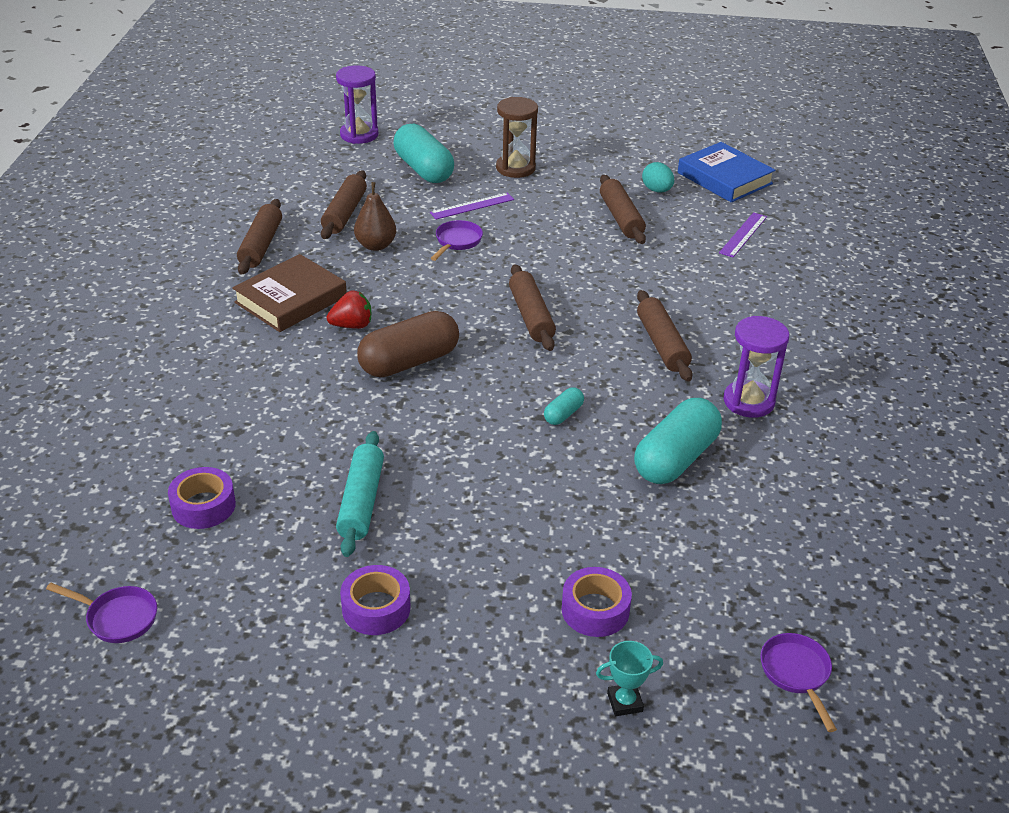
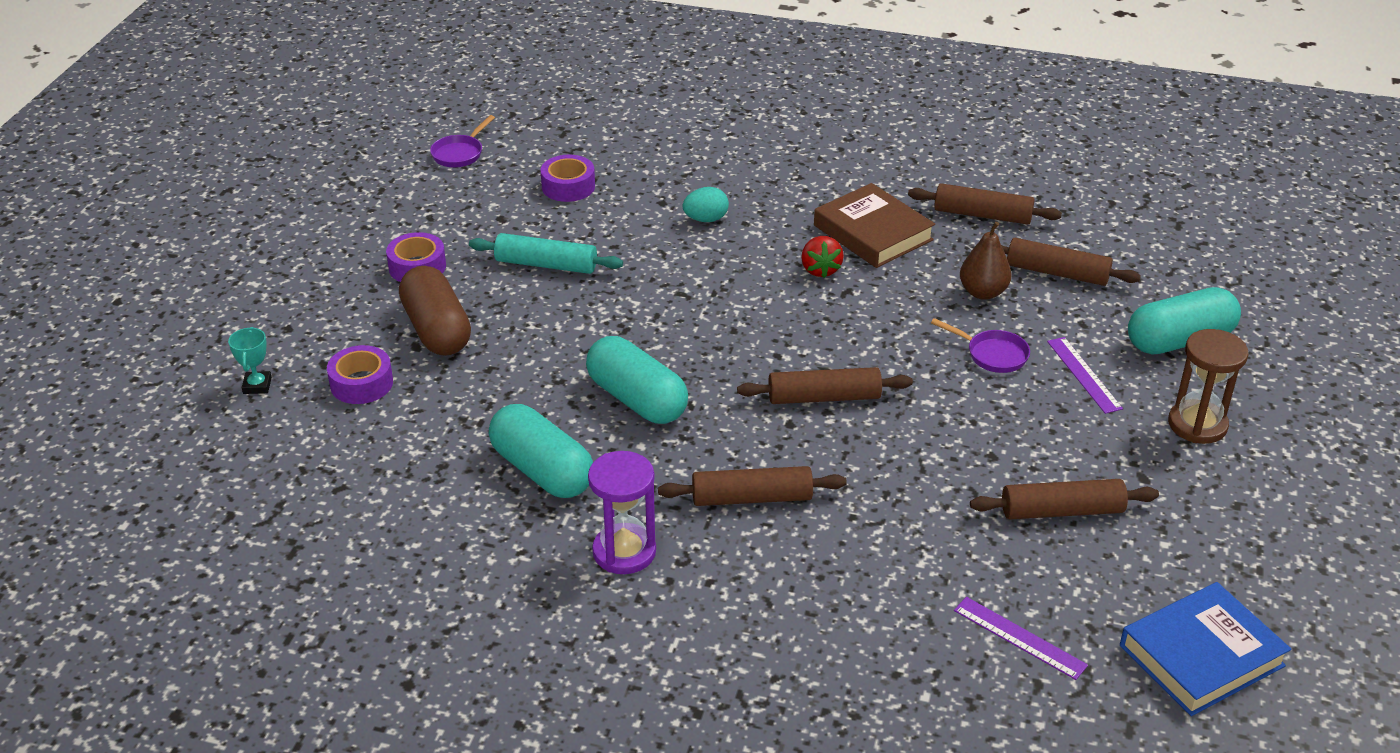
camera: 100 degrees right, 0 degrees up
(359, 135) = (1270, 292): purple hourglass -> none
(409, 362) = (748, 303): brown capsule -> brown capsule (436, 330)
(563, 414) = (637, 399): turquoise capsule -> turquoise capsule, size x2.16
(657, 190) = (1149, 564): turquoise egg -> turquoise egg (706, 219)
(796, 674) = (231, 494): purple pan -> none

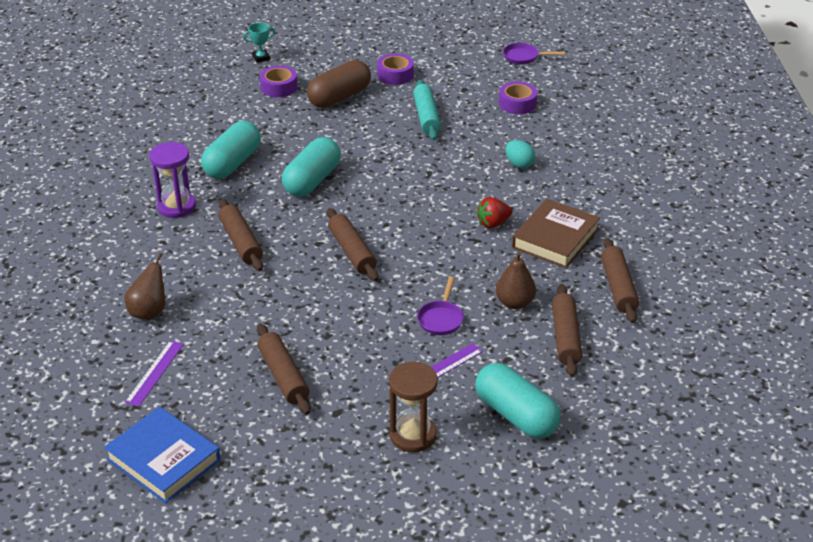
camera: 70 degrees right, 0 degrees up
(878, 623) = (149, 312): none -> brown pear

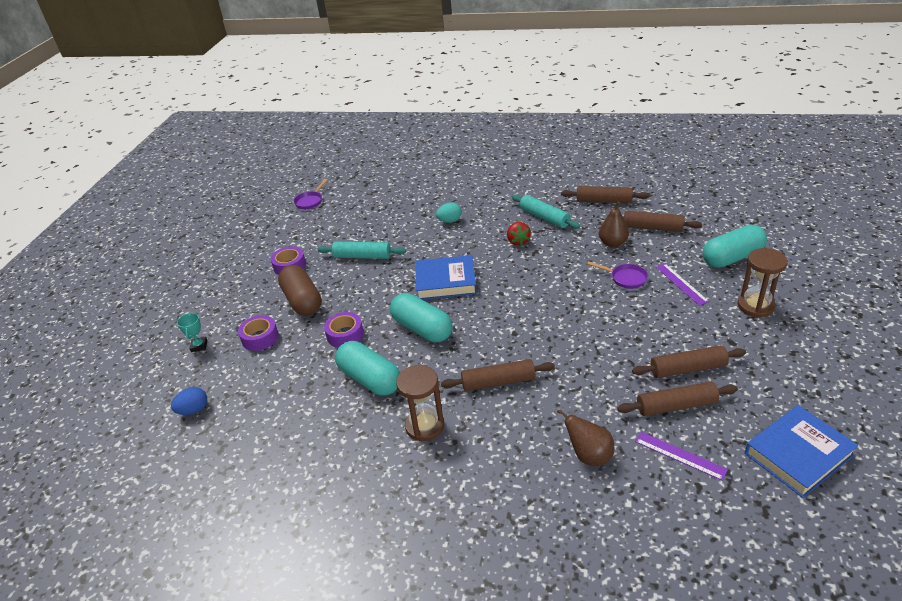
camera: 70 degrees left, 0 degrees up
(176, 206) = (424, 426): purple hourglass -> brown hourglass
(181, 79) = (193, 410): none -> blue egg
(352, 252) = (532, 315): brown rolling pin -> brown rolling pin (676, 406)
(396, 182) = (446, 282): none -> blue book
(517, 104) = (371, 212): purple tape -> purple tape (345, 335)
(555, 238) = (544, 217): brown book -> turquoise rolling pin

